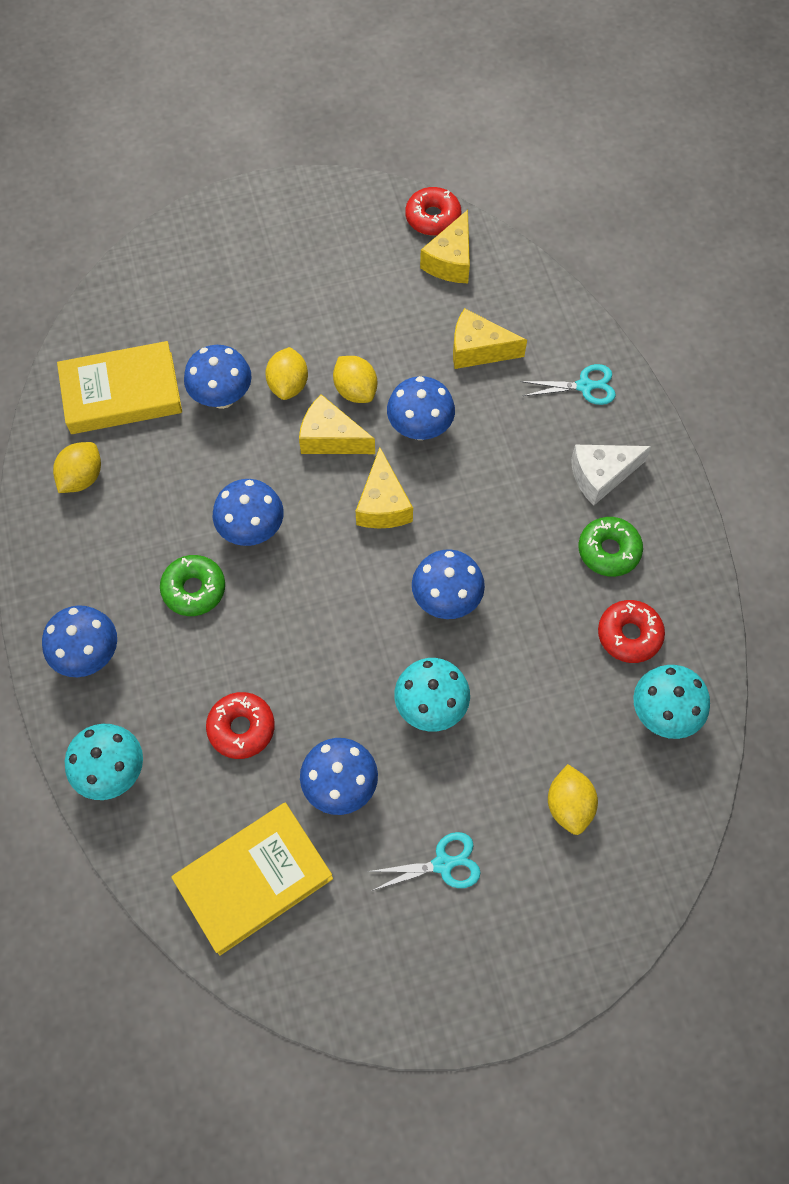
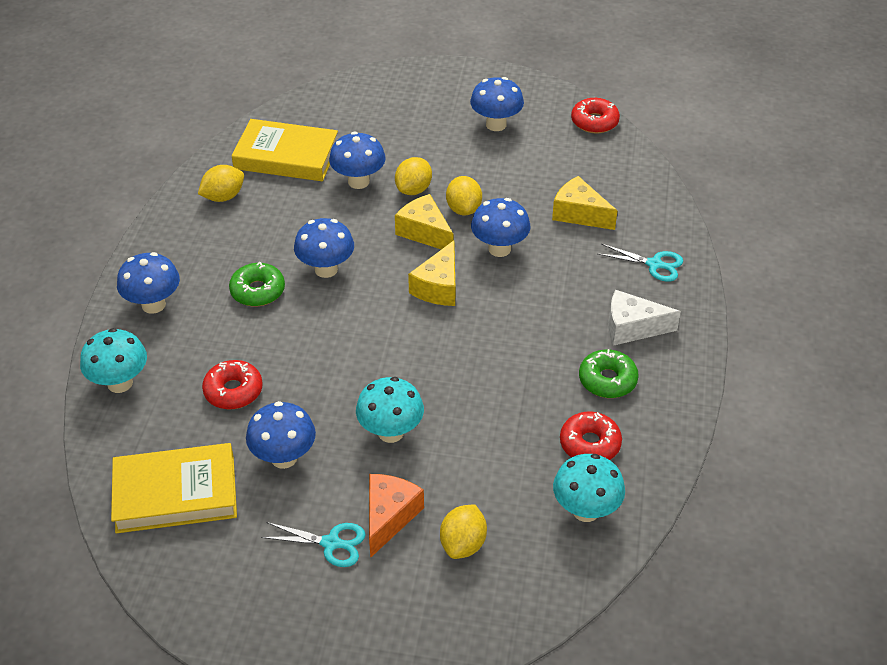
camera: 25 degrees right, 20 degrees down
(446, 600) = (449, 366): blue mushroom -> blue mushroom (496, 124)
(450, 261) = (592, 152): yellow cheese -> none
(482, 807) = (389, 517): none -> orange cheese

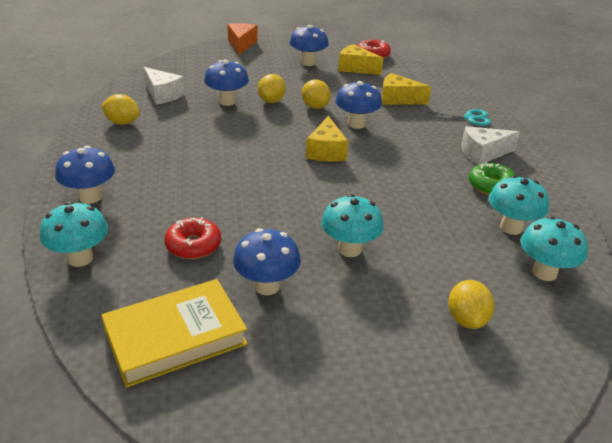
camera: 20 degrees left, 10 degrees down
(223, 197) = (122, 122): yellow lemon -> yellow lemon turned 75 degrees clockwise
(257, 291) = (180, 175): green donut -> none
(286, 156) = (163, 94): yellow book -> white cheese
(326, 269) = (231, 153): blue mushroom -> none
(331, 543) = (350, 346): turquoise scissors -> none
(389, 517) = (389, 312): orange cheese -> orange cheese (241, 44)
(424, 232) = (295, 122): yellow cheese -> yellow cheese (356, 68)
(590, 444) = (511, 227): red donut -> turquoise mushroom

